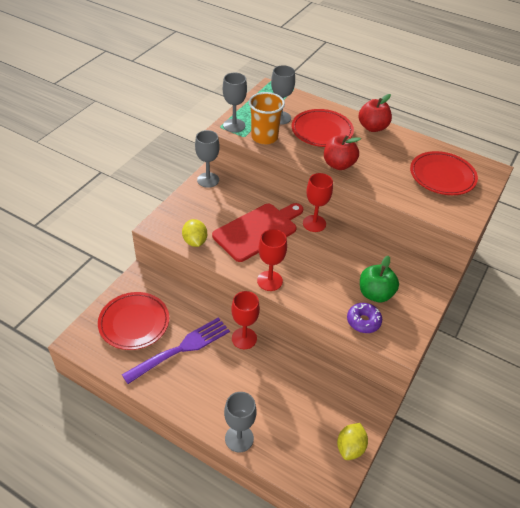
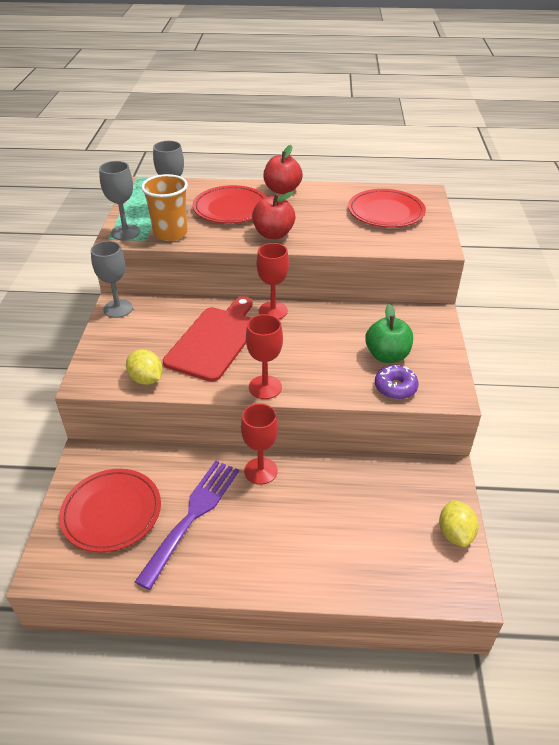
camera: 25 degrees left, 5 degrees down
(239, 438) = (329, 585): grey goblet -> none

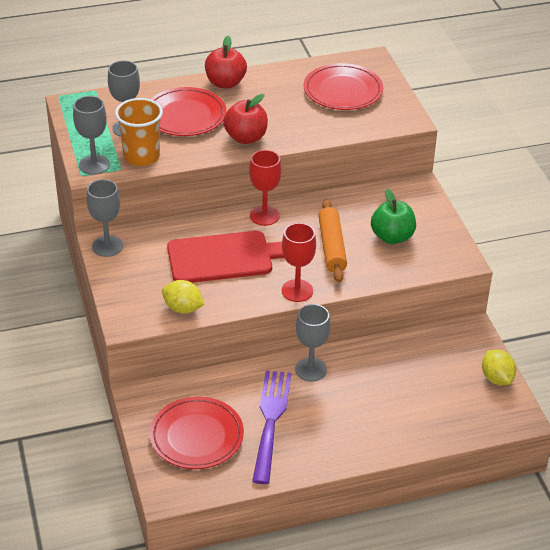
camera: 20 degrees left, 0 degrees up
(214, 340) = (225, 257): red cutting board -> red cutting board turned 75 degrees clockwise
(260, 471) = (311, 369): red goblet -> grey goblet
(321, 352) = (331, 247): none -> orange rolling pin
(395, 387) = (412, 265): purple donut -> none

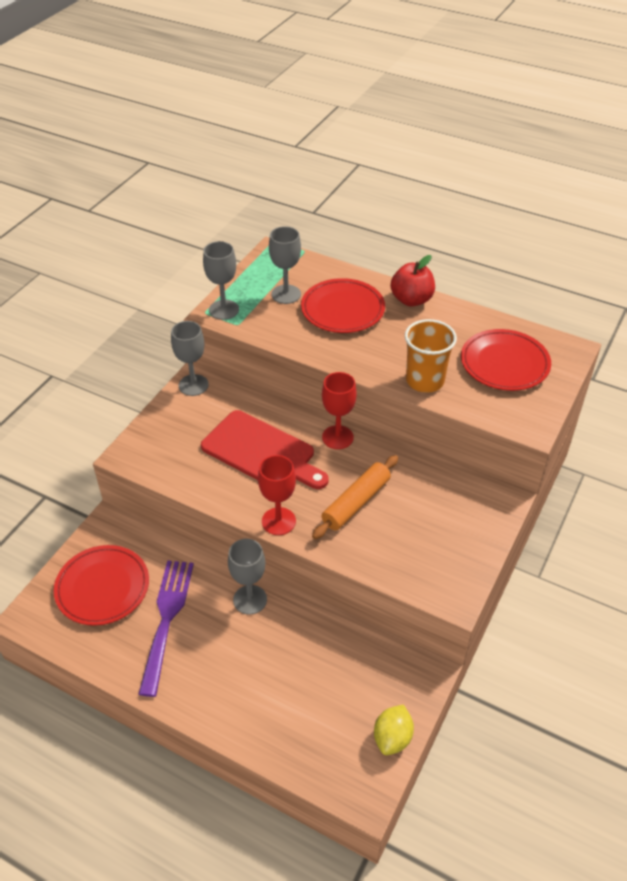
camera: 45 degrees right, 5 degrees up
(141, 157) = (265, 324): orange cup -> orange cup (425, 380)
(183, 308) = (178, 473): yellow lemon -> none
(246, 138) = (365, 356): red apple -> none
(271, 421) = (167, 619): purple fork -> purple fork turned 45 degrees counterclockwise
(392, 237) = (419, 530): green apple -> none

